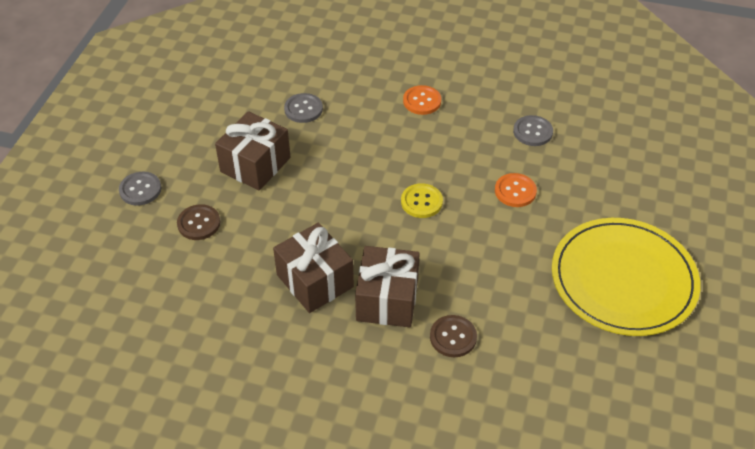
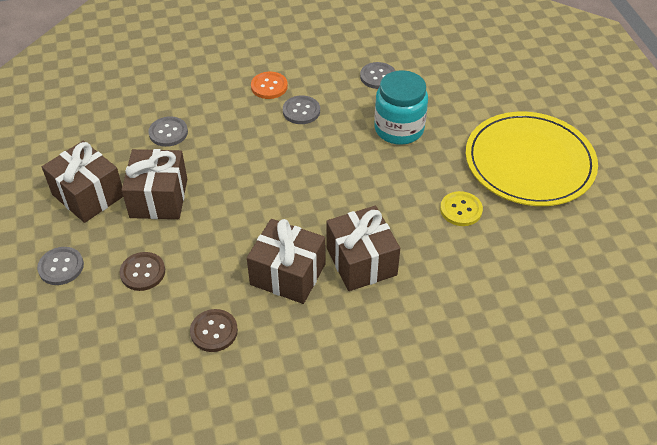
camera: 30 degrees left, 0 degrees up
(201, 137) = (88, 195): none -> brown gift
(421, 202) = (330, 169): yellow button -> yellow button (461, 210)
(434, 136) = (301, 111): none -> grey button
(453, 337) = (436, 267): brown button -> brown button (214, 331)
(515, 191) = (399, 129): orange button -> turquoise jar

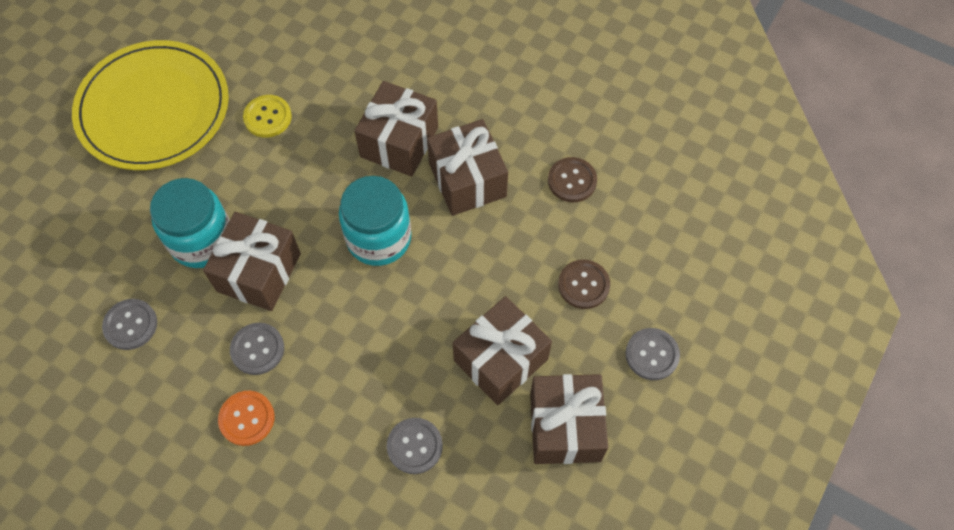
camera: 135 degrees left, 15 degrees up
(303, 201) = (379, 238): none -> turquoise jar
(347, 138) = (259, 272): none -> brown gift

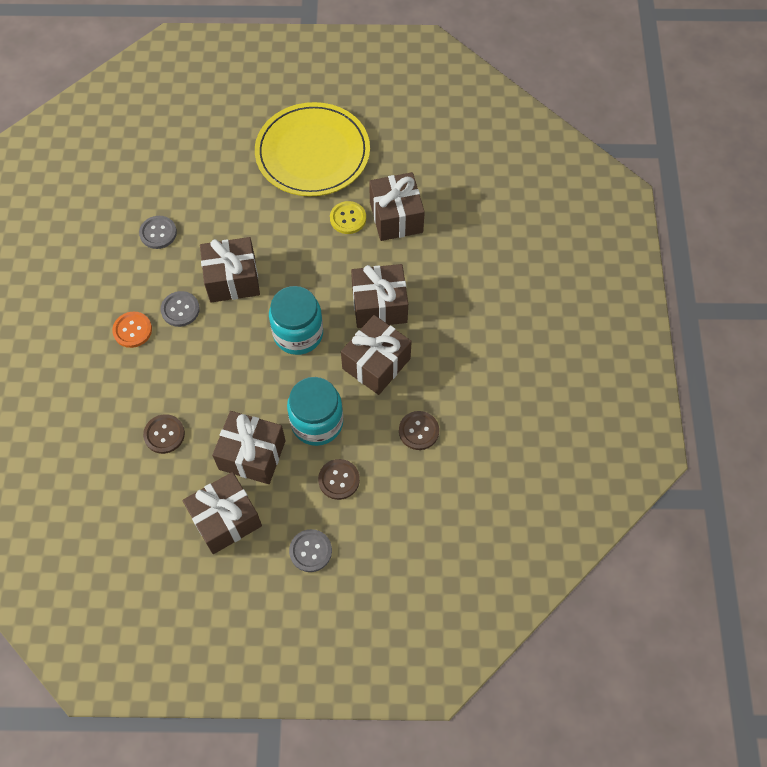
camera: 60 degrees right, 0 degrees up
(202, 240) = (236, 236): turquoise jar -> turquoise jar (317, 422)
(301, 72) = (396, 217): none -> brown gift
(414, 446) = (164, 434): grey button -> brown button

